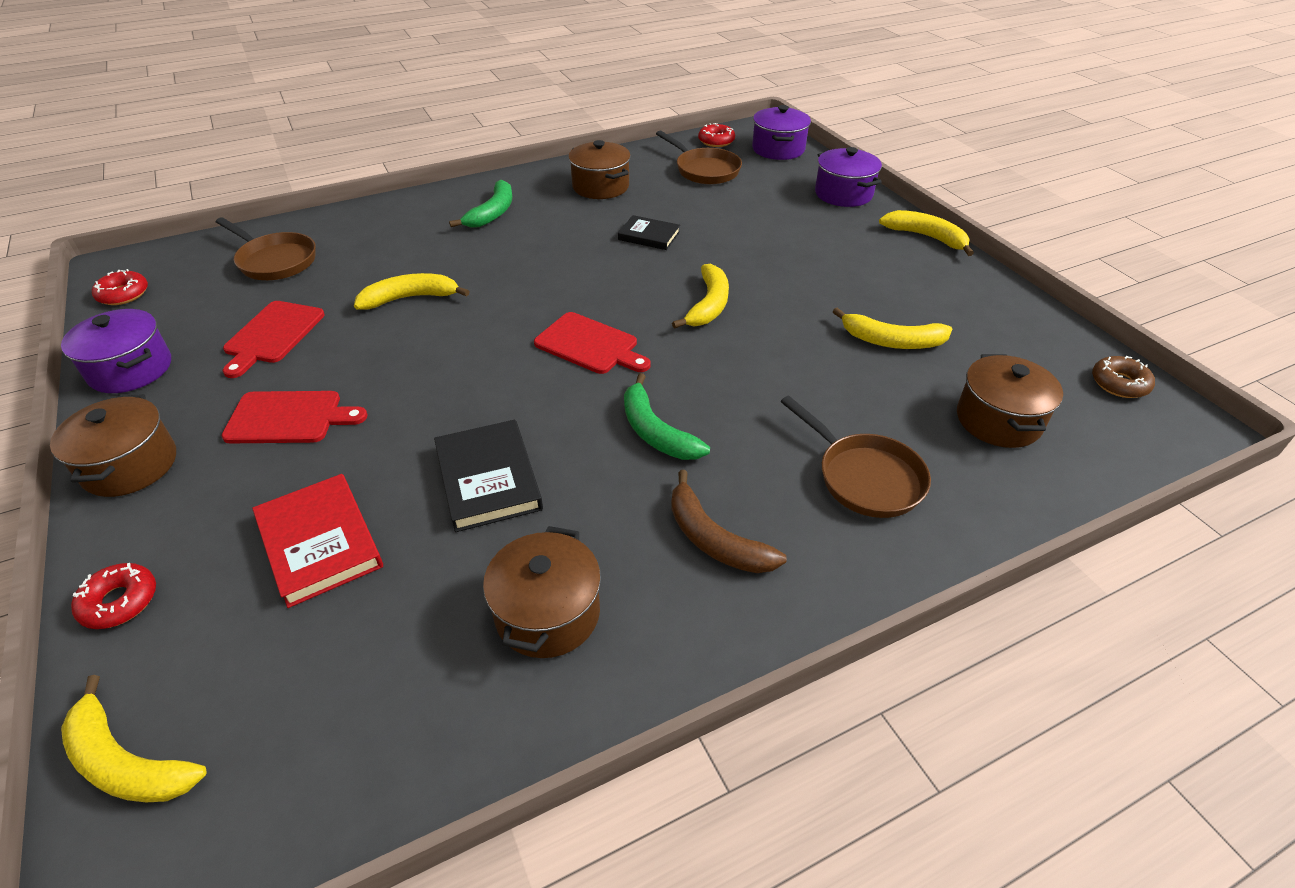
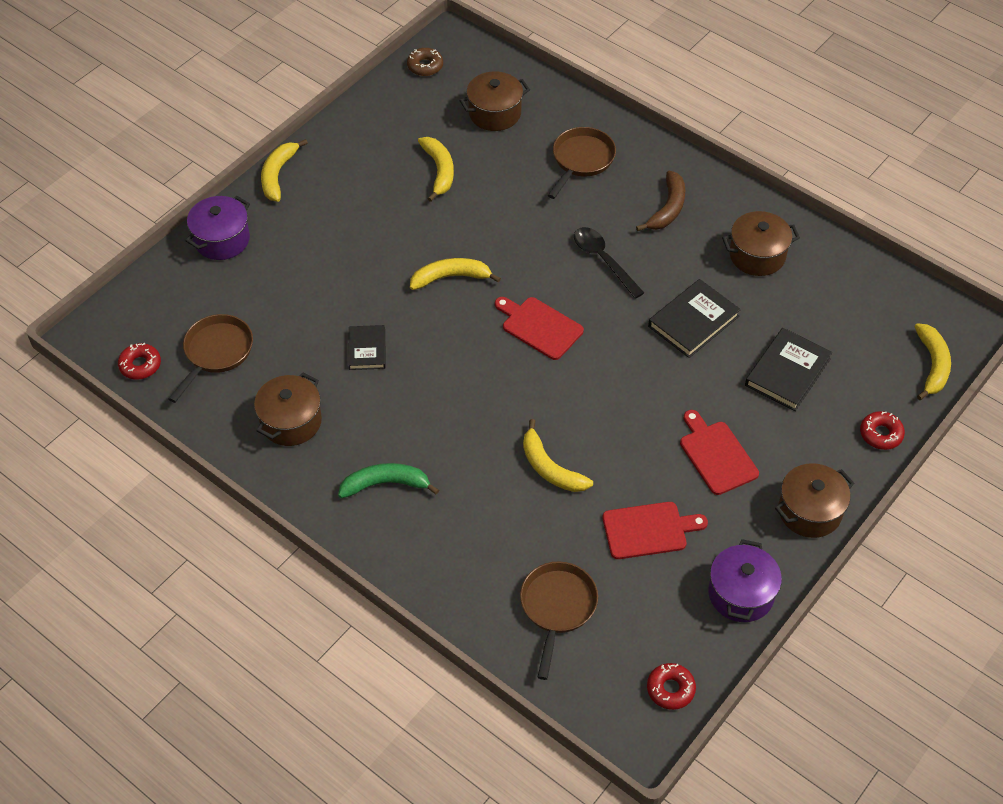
camera: 115 degrees left, 10 degrees up
(319, 543) = (787, 372): red book -> black book
(590, 345) = (539, 327): red cutting board -> red cutting board turned 60 degrees counterclockwise
(655, 431) = (603, 260): green banana -> black spoon
(778, 149) = (140, 309): purple pot -> none

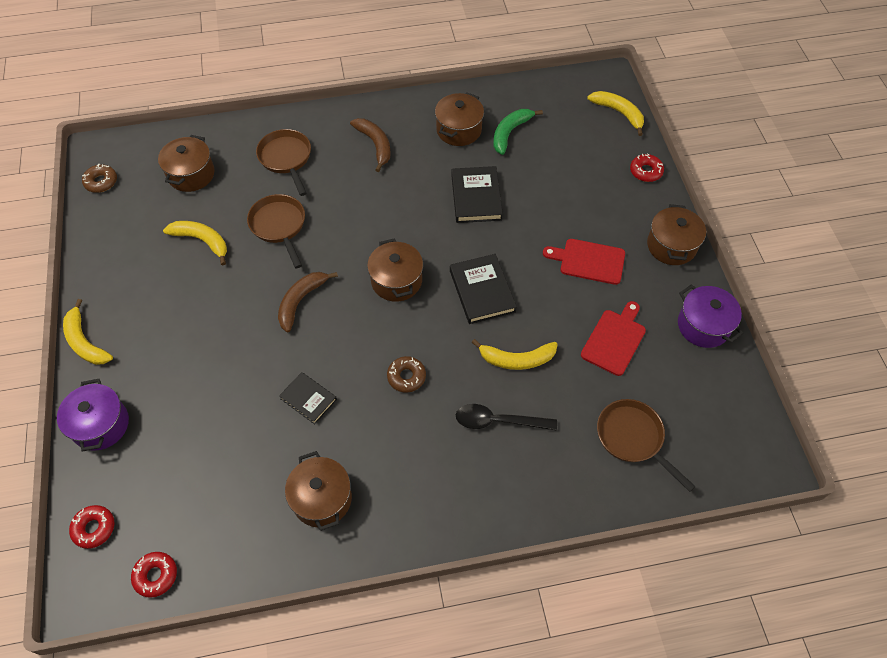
camera: 50 degrees left, 5 degrees up
(216, 352) = (203, 507): brown pan -> brown pan (279, 226)
(386, 484) = (438, 473): green banana -> green banana (510, 133)
(451, 277) = (301, 301): yellow banana -> brown banana
(453, 400) = (406, 377): none -> brown donut
(539, 327) = (396, 281): red cutting board -> brown pot
(603, 260) = (379, 207): black spoon -> black spoon (498, 421)
(670, 689) = (746, 418): red donut -> red donut (94, 528)
(787, 372) = (560, 180): black book -> black book (482, 291)

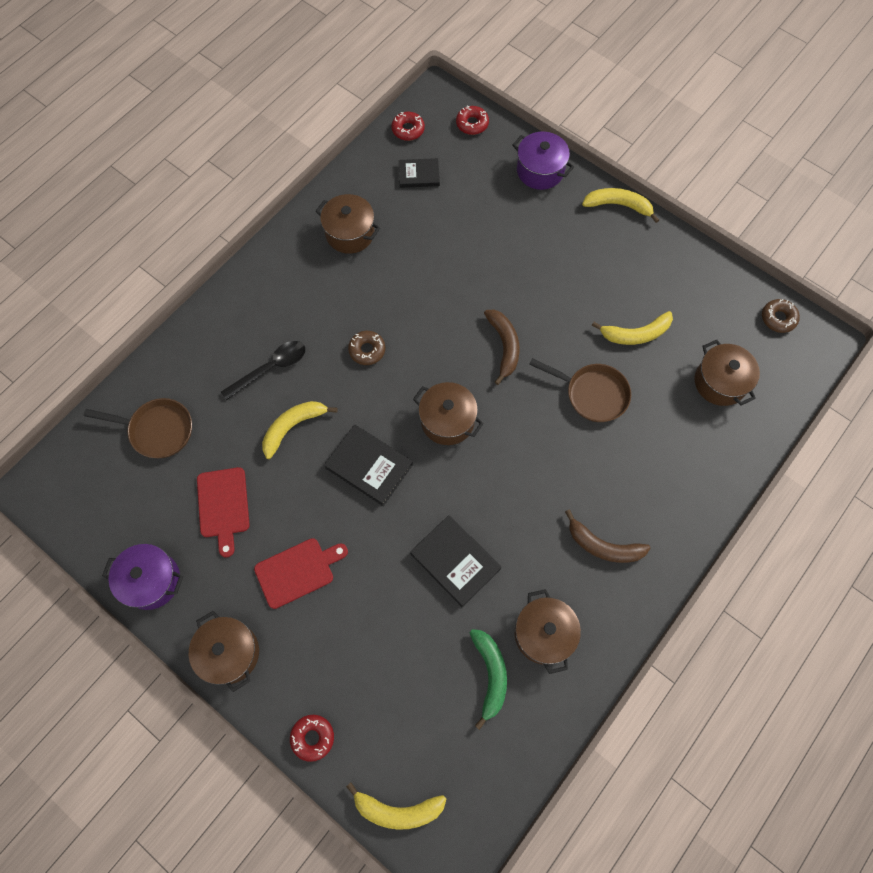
camera: 140 degrees right, 10 degrees up
(286, 159) = (663, 463): brown pan -> none
(308, 399) = (422, 283): black book -> black book (419, 175)

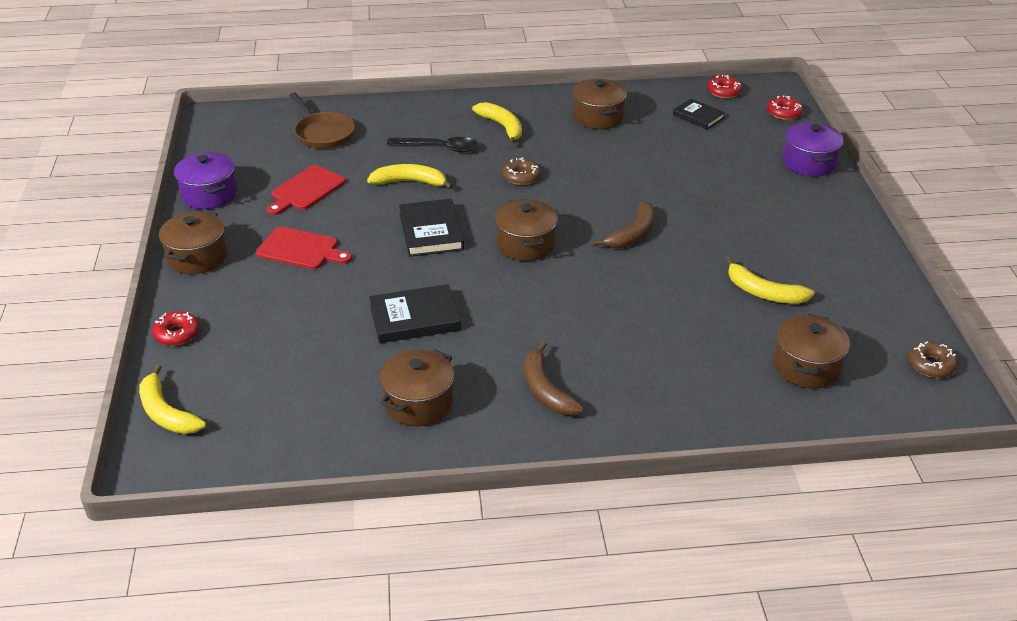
camera: 45 degrees right, 30 degrees down
(455, 561) = (415, 318): black book -> black book turned 75 degrees clockwise
(490, 675) = (343, 394): green banana -> none
(592, 394) = (670, 302): brown pan -> none
(618, 205) = (857, 216): yellow banana -> yellow banana (502, 127)

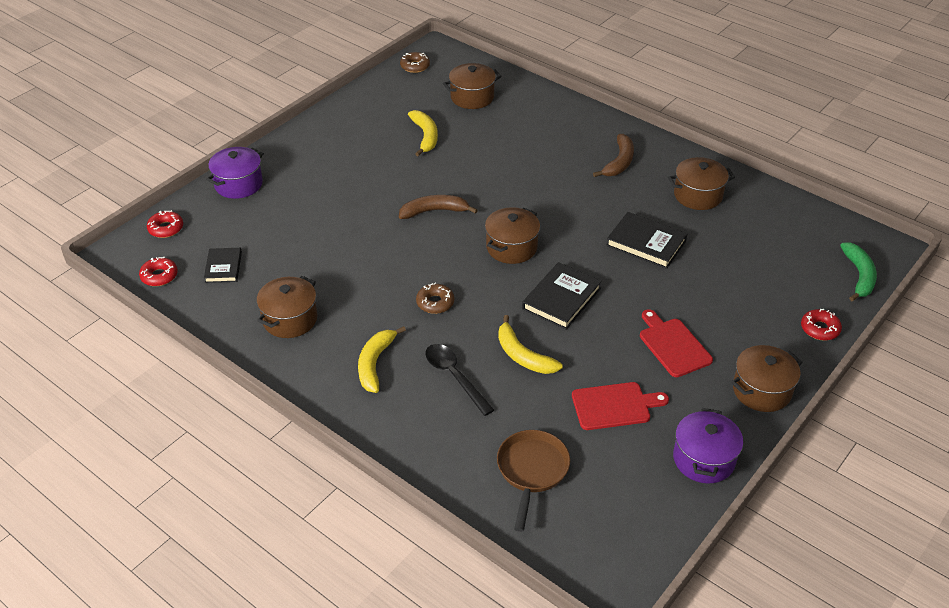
camera: 135 degrees left, 5 degrees up
(166, 413) = (859, 276): yellow banana -> green banana

